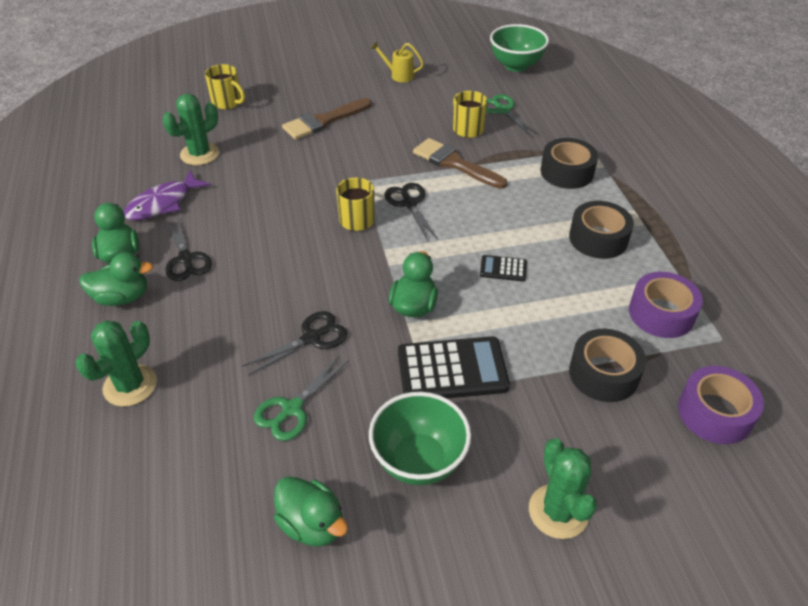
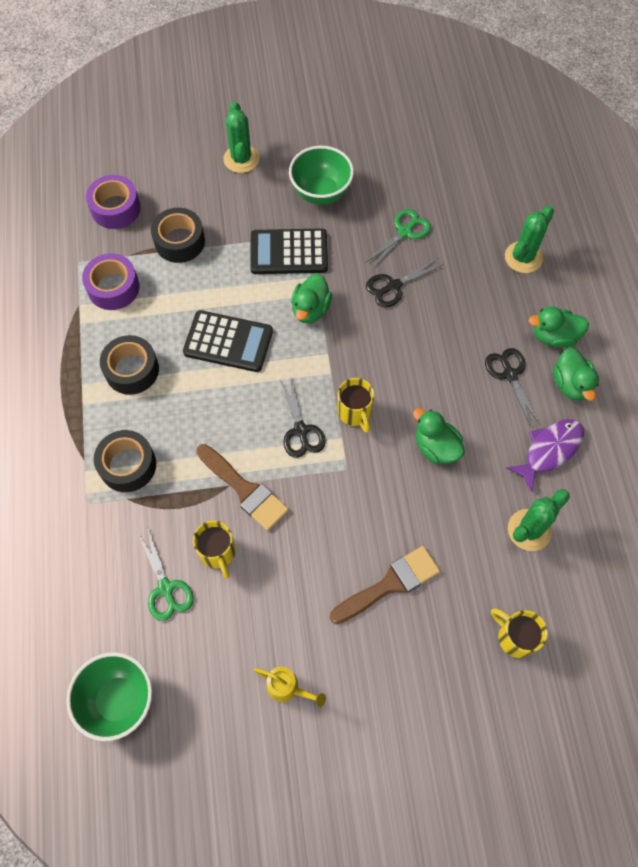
camera: 175 degrees left, 20 degrees up
(312, 524) = (388, 162): green duck -> green duck (436, 447)
(503, 269) = (228, 342): black calculator -> black calculator, size x2.03

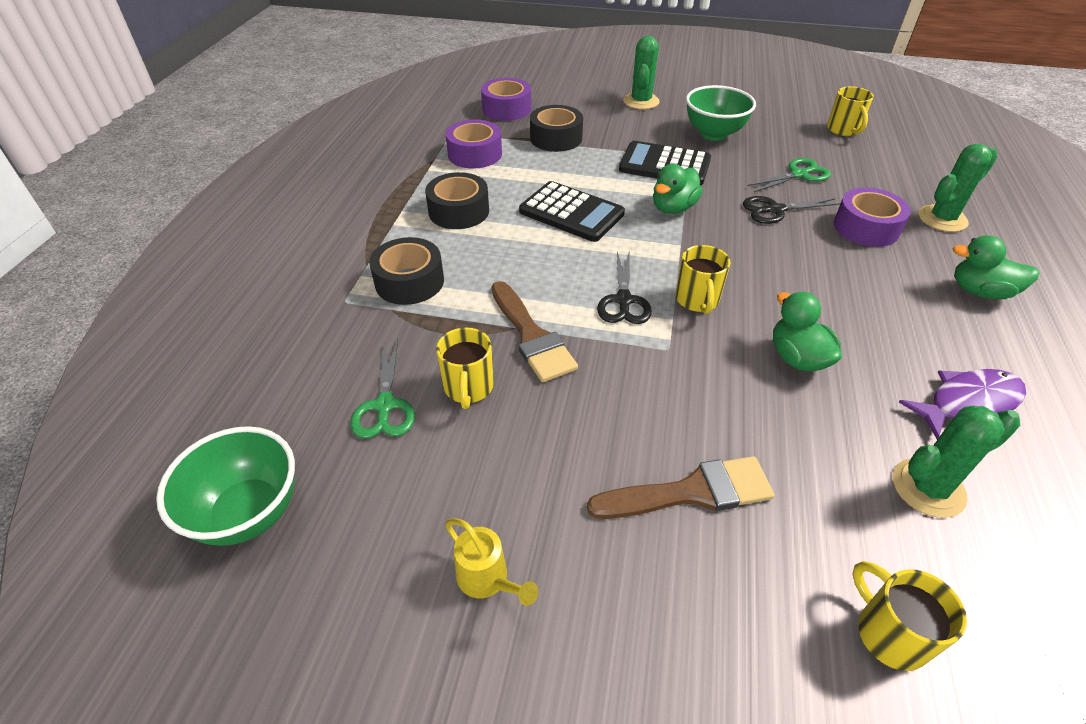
camera: 20 degrees right, 20 degrees down
(433, 153) = (843, 130): none -> yellow mug
(466, 287) = (866, 228): none -> purple tape
(510, 374) = (914, 313): black scissors -> none
(571, 384) = (1003, 341): green duck -> none

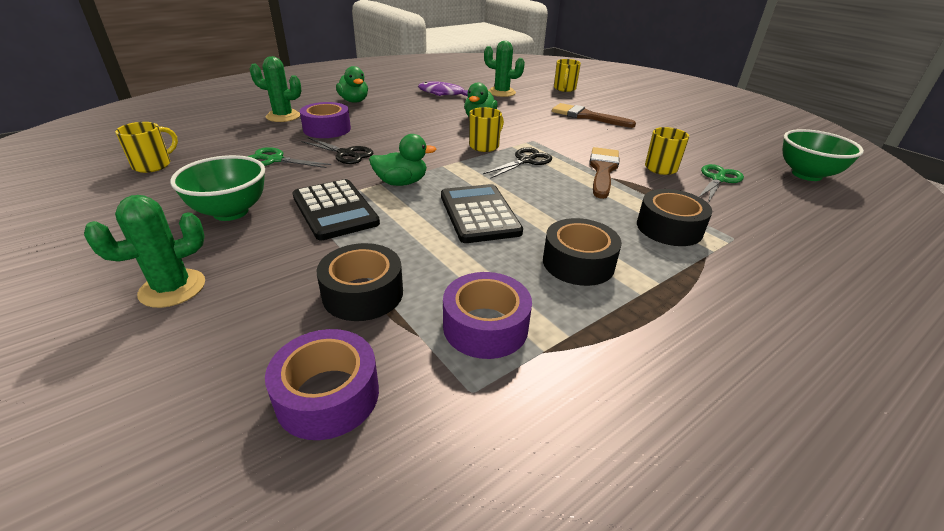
camera: 140 degrees left, 10 degrees down
(487, 579) = (690, 129): yellow watering can -> none

